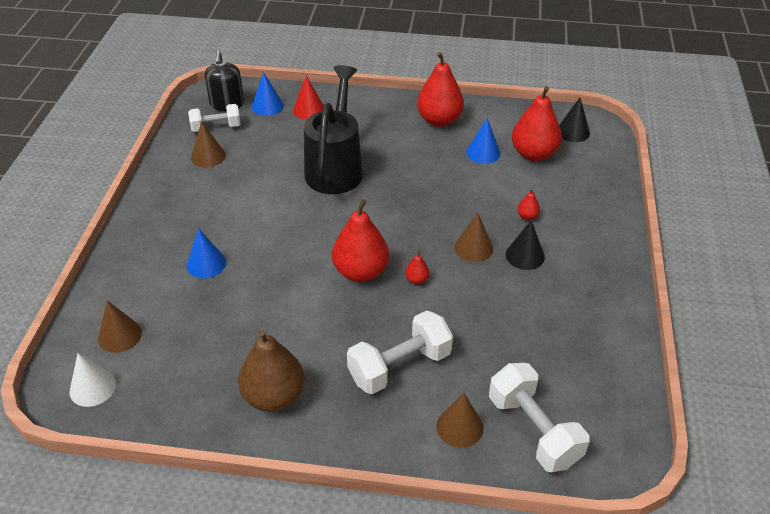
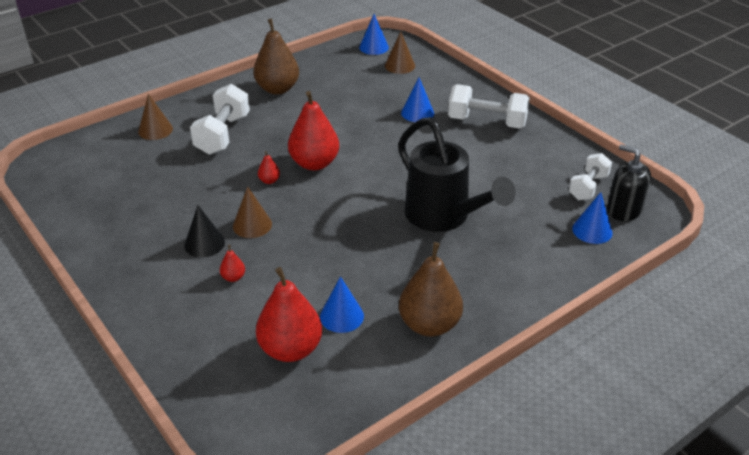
camera: 135 degrees right, 5 degrees down
(92, 387) = (374, 47): white cone -> blue cone
(208, 156) = (546, 165): brown cone -> none
(309, 110) = (555, 251): red cone -> none
(439, 120) = (429, 325): red pear -> brown pear
(533, 430) = (107, 150): white dumbbell -> white dumbbell (487, 122)
(573, 131) = (276, 412): black cone -> none

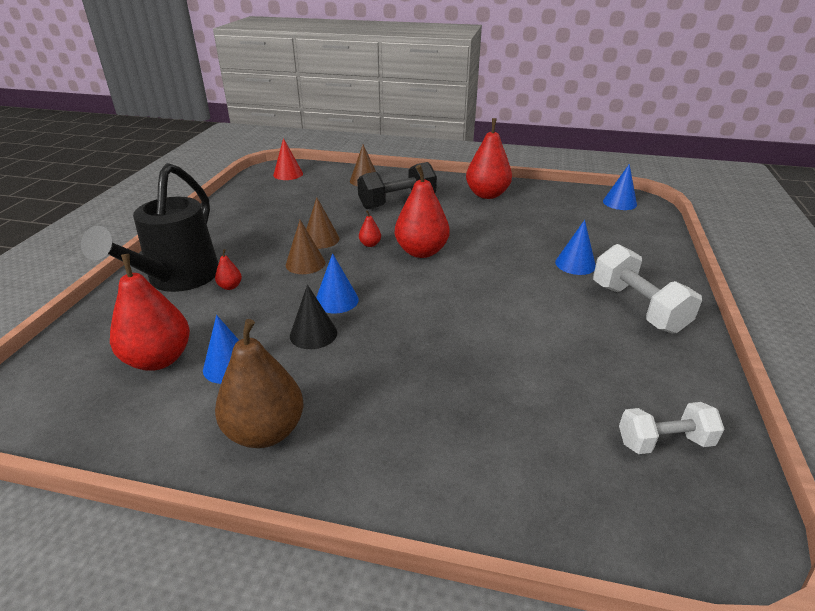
camera: 50 degrees right, 5 degrees down
(67, 163) = (288, 174): none -> red cone
(204, 243) = (259, 256): black cone -> black cone (313, 334)
(222, 134) = (397, 202): white dumbbell -> black dumbbell
(277, 89) = (487, 195): brown pear -> red pear
(400, 65) = (621, 224): brown cone -> brown cone (321, 239)
(443, 216) = (448, 354): black watering can -> black watering can (178, 279)
(592, 230) = (589, 491): blue cone -> blue cone (336, 300)
(624, 210) = (676, 504): black soap dispenser -> none

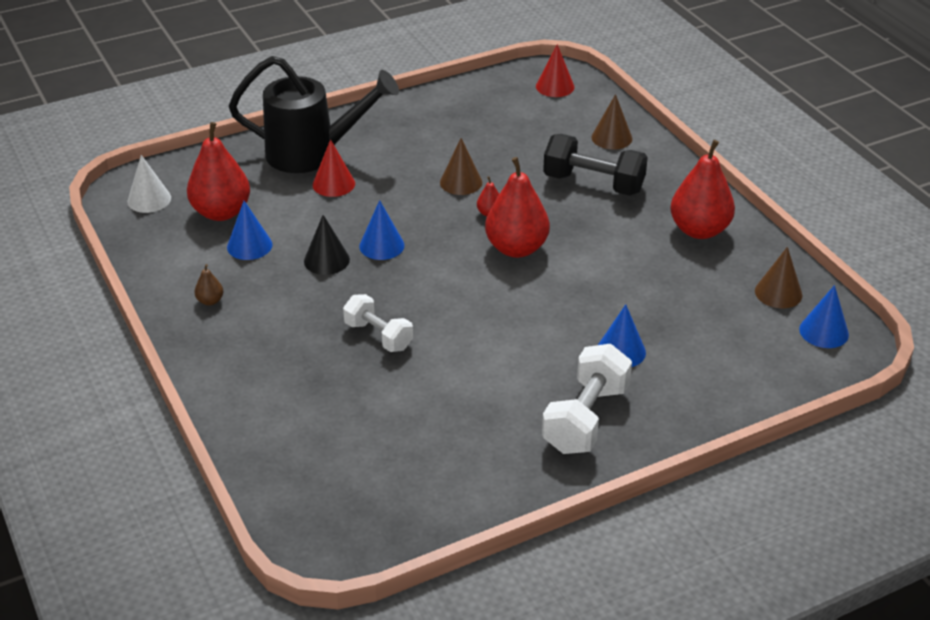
camera: 50 degrees right, 5 degrees up
(57, 395) = (149, 199): none -> white cone
(178, 279) = (311, 153): black watering can -> black watering can turned 150 degrees counterclockwise
(230, 286) = (333, 184): red pear -> red cone
(265, 431) = (210, 301): brown pear -> brown pear, size x0.42
(305, 263) = (412, 198): brown cone -> brown cone (778, 293)
(664, 442) = (398, 489): white dumbbell -> white dumbbell (378, 336)

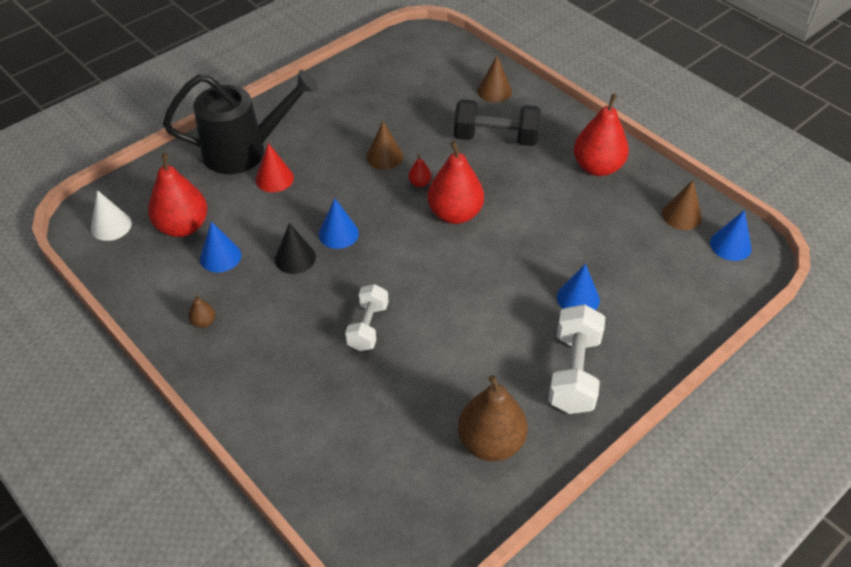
camera: 15 degrees left, 10 degrees up
(378, 336) = (368, 327): white dumbbell -> white dumbbell turned 75 degrees clockwise
(466, 464) = (491, 442): none -> brown pear
(555, 86) = (430, 49): red cone -> none

